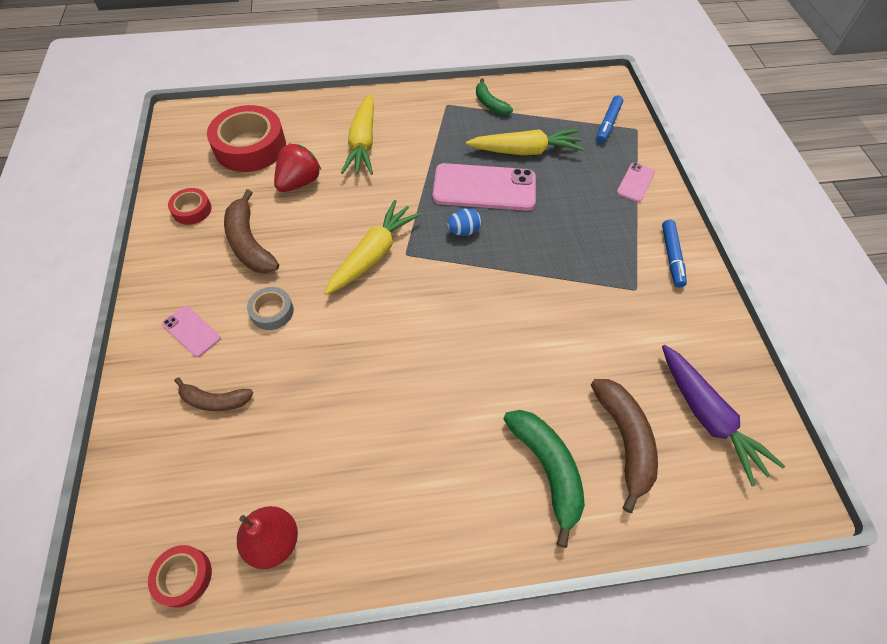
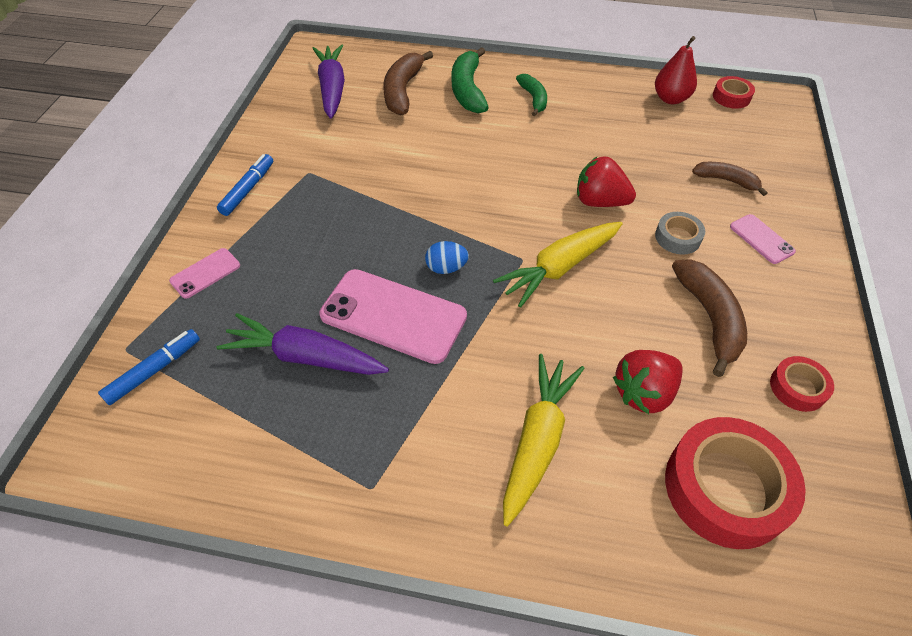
camera: 160 degrees left, 5 degrees down
(349, 333) = (599, 202): none -> red strawberry
(490, 104) = (299, 467): green banana -> green banana (533, 99)
(525, 151) = (305, 357): yellow carrot -> purple carrot

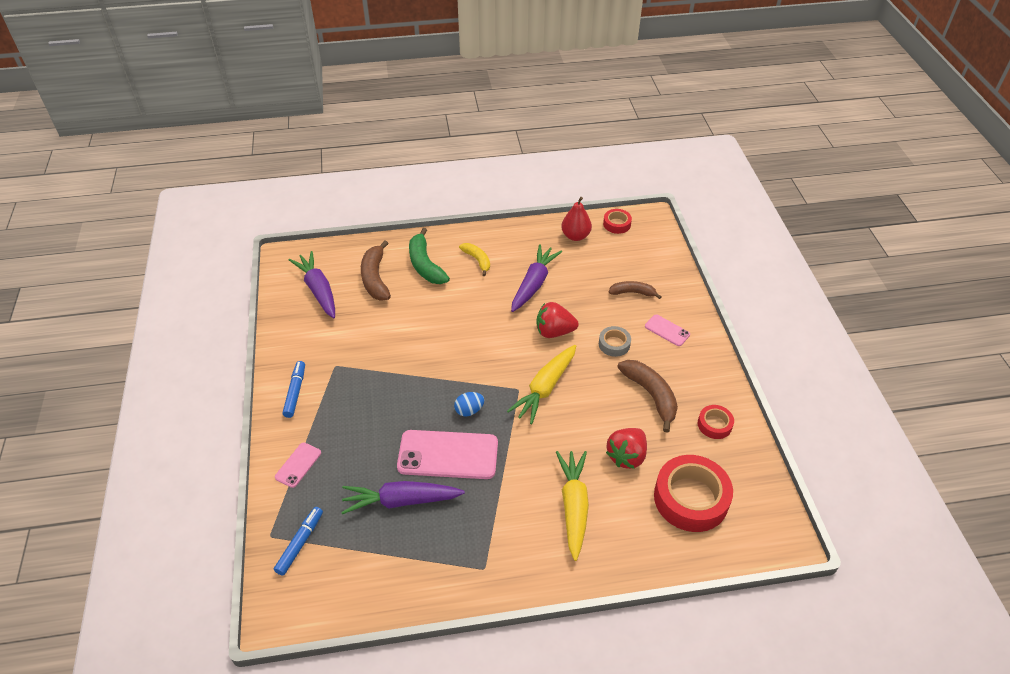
camera: 20 degrees left, 5 degrees down
(533, 99) = (477, 260): green banana -> yellow banana
(594, 140) = (533, 284): none -> purple carrot

